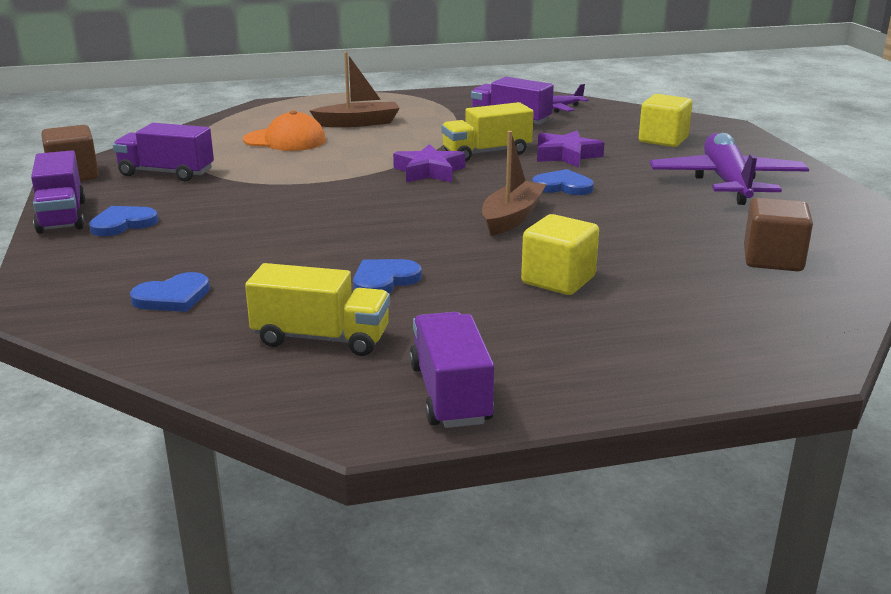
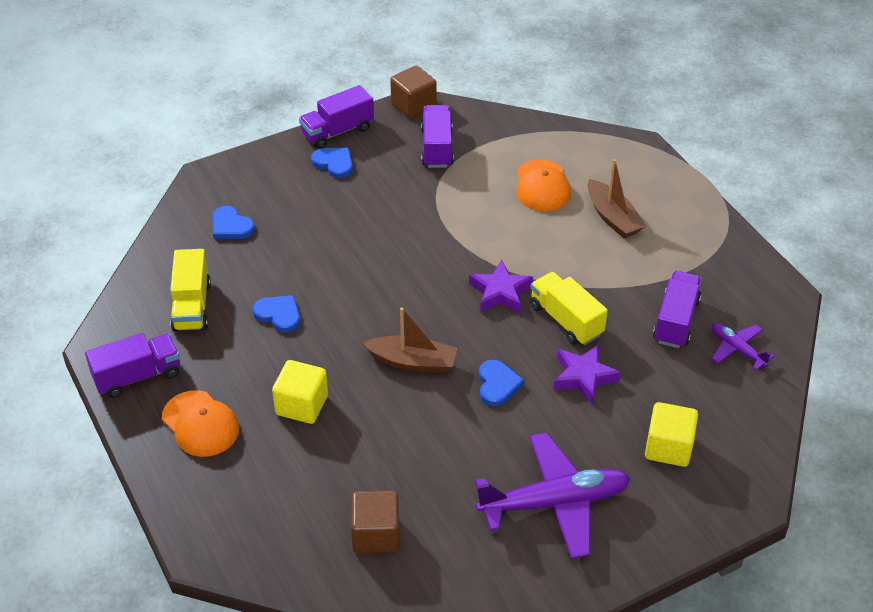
camera: 75 degrees right, 20 degrees up
(571, 349) = (200, 424): none -> orange cap

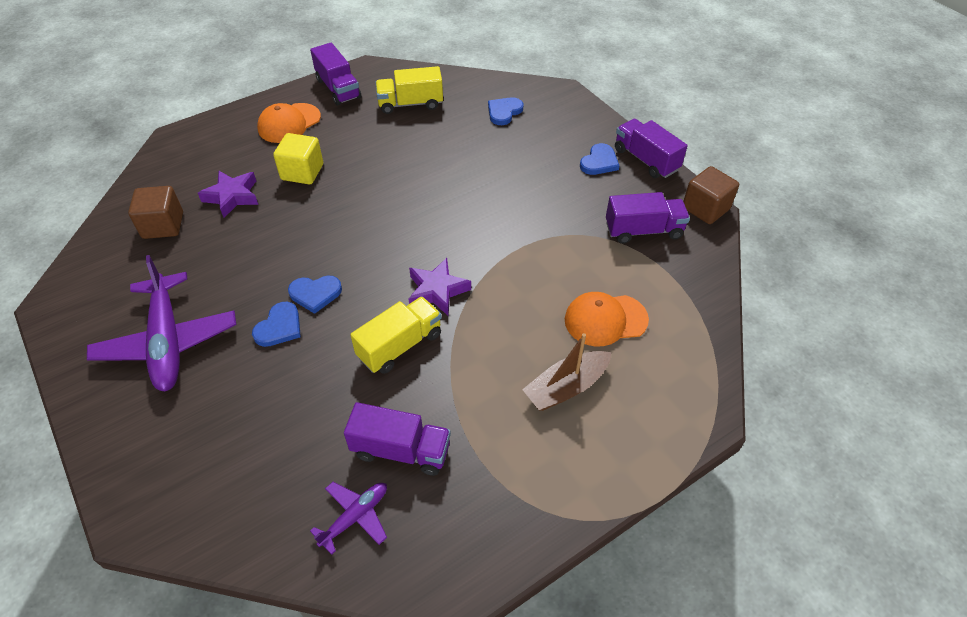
camera: 85 degrees right, 5 degrees up
(279, 314) = (402, 149): blue heart -> blue heart (279, 327)
(413, 362) = (346, 233): brown boat -> none
(584, 377) = (320, 362): purple star -> purple star (232, 196)
(668, 447) = (217, 438): yellow cube -> none

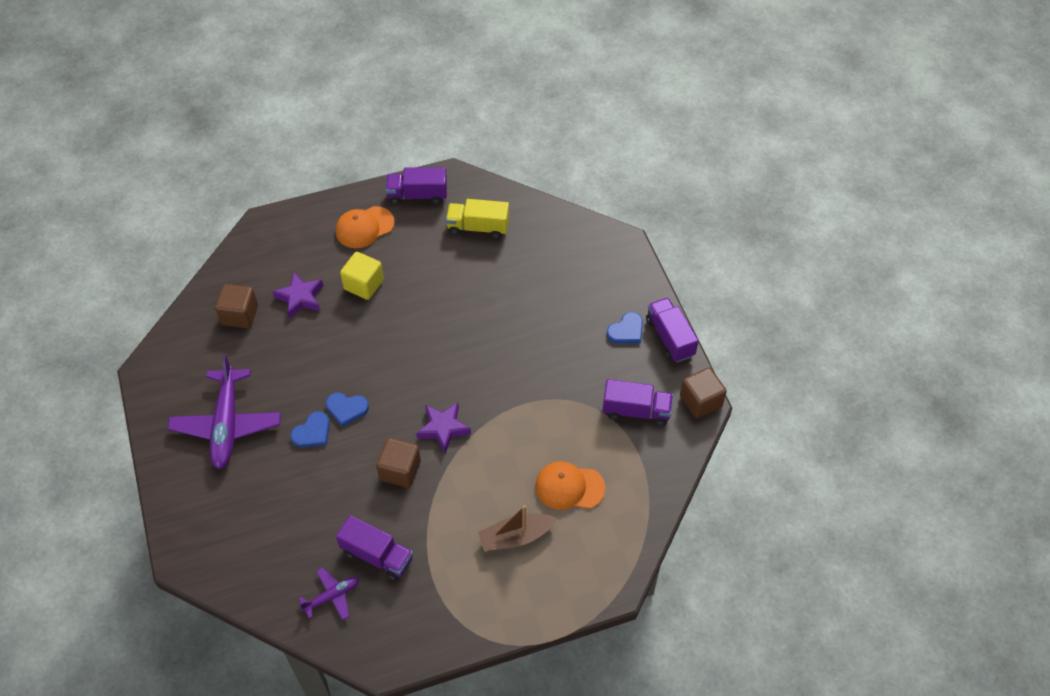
camera: 15 degrees right, 5 degrees up
(338, 88) = (417, 195): purple truck -> purple truck turned 105 degrees clockwise
(400, 345) = (400, 470): yellow truck -> brown cube
(504, 112) = (560, 255): blue heart -> none

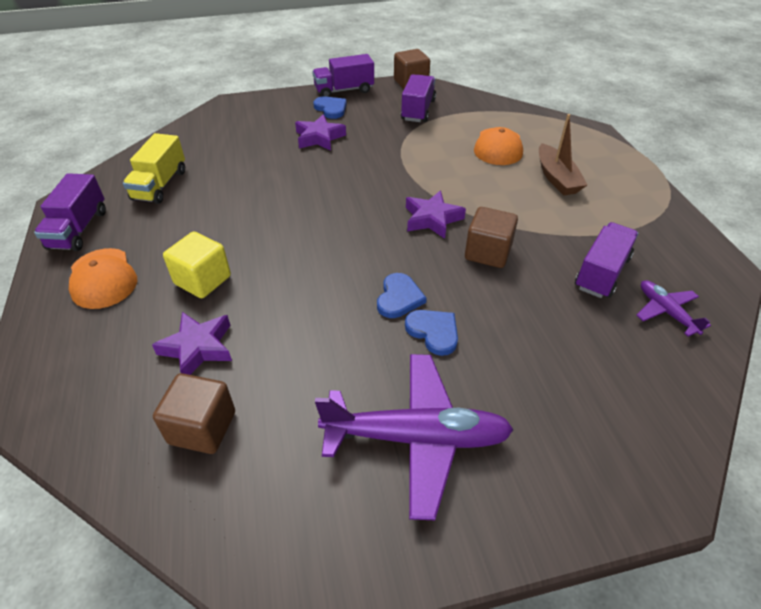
camera: 85 degrees left, 10 degrees down
(567, 328) = (319, 138): none -> purple star

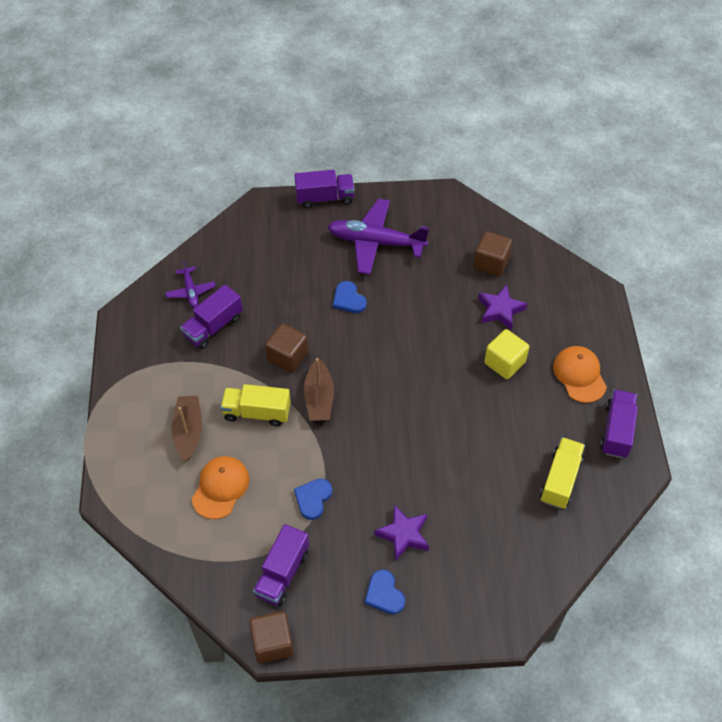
camera: 170 degrees left, 10 degrees up
(344, 90) = (362, 637): purple truck -> purple truck (325, 198)
(399, 298) = (365, 327): blue heart -> blue heart (313, 499)
(432, 219) = (319, 398): purple star -> brown boat
(495, 199) = (257, 412): none -> yellow truck

